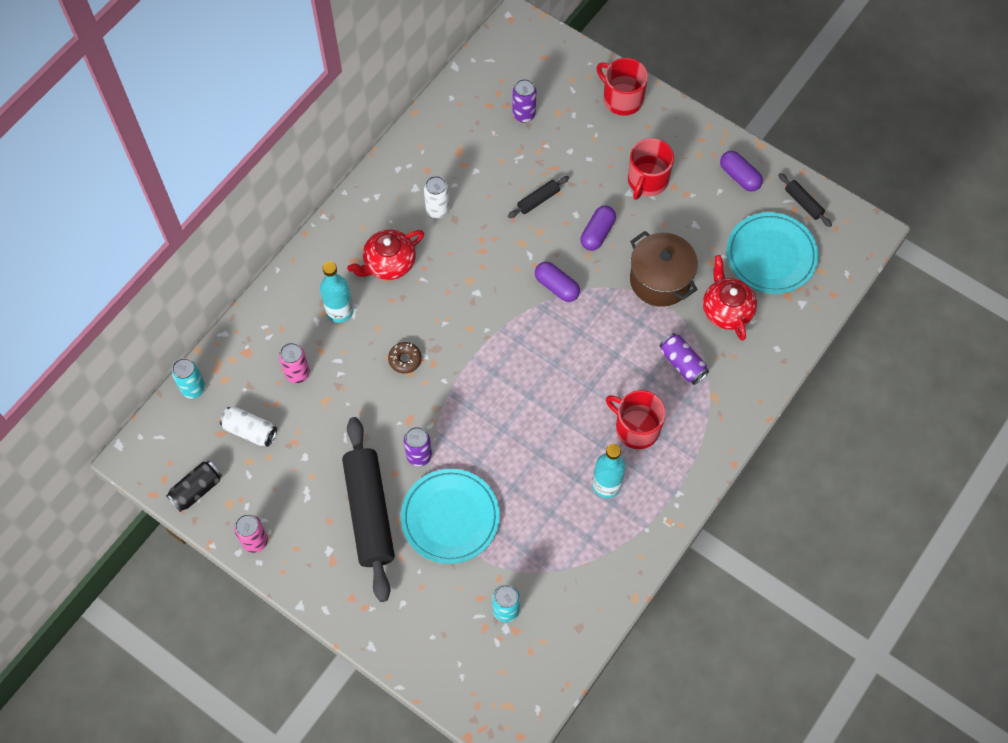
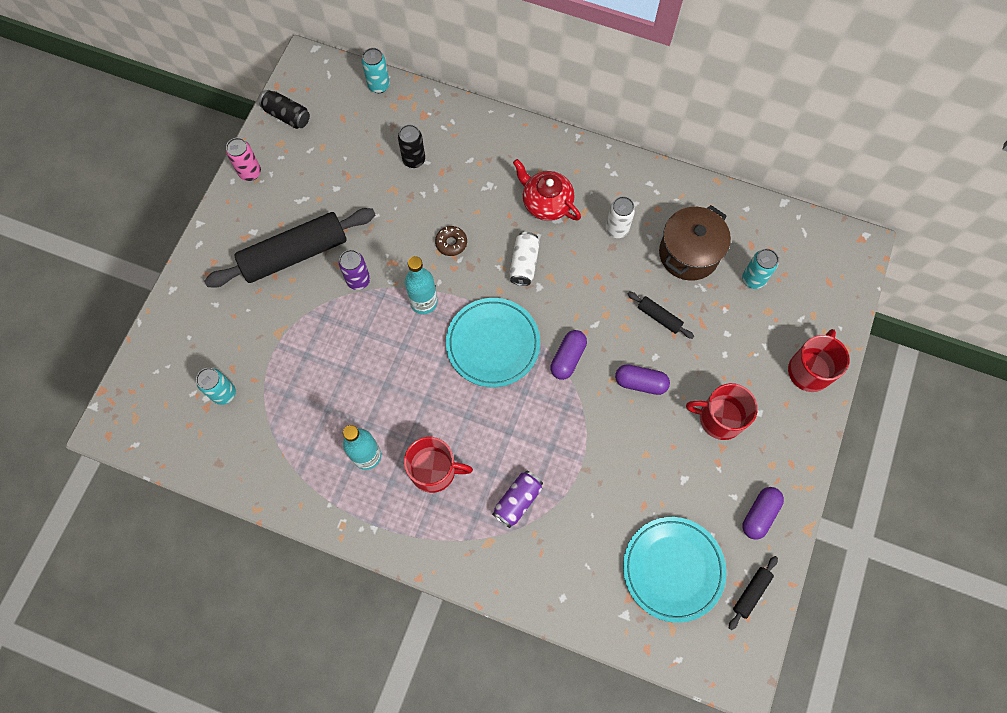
camera: 75 degrees right, 5 degrees up
(250, 431) = (350, 139): white can -> white can (524, 263)
(297, 373) = (414, 160): pink can -> black can
(339, 311) = (485, 176): turquoise bottle -> turquoise bottle (424, 302)
(450, 517) = (304, 322): turquoise plate -> turquoise plate (493, 344)
(524, 114) = (753, 279): purple can -> turquoise can
(636, 428) = (434, 470): red mug -> red mug turned 75 degrees clockwise
(660, 280) = (606, 457): brown pot -> brown pot (688, 254)
(726, 310) = (592, 534): red teapot -> none

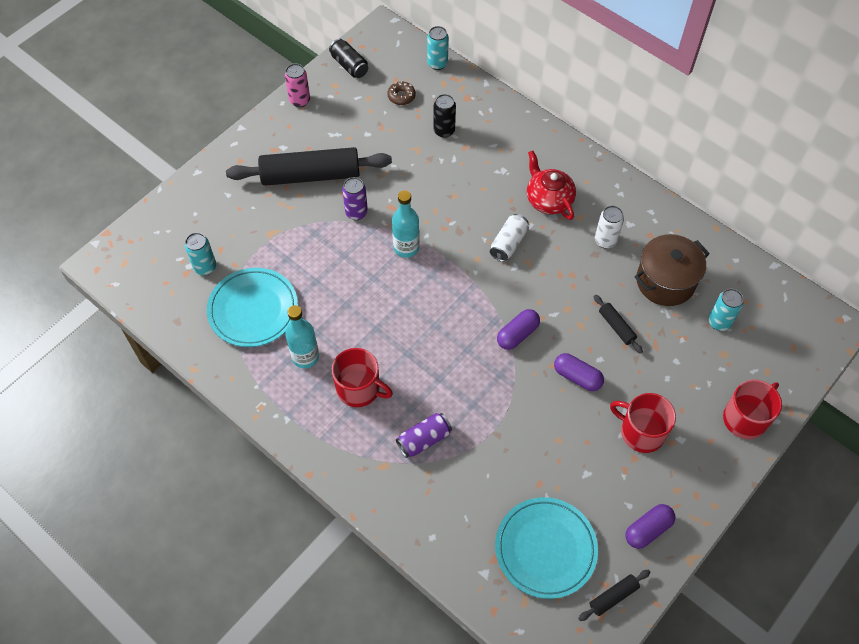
camera: 20 degrees right, 10 degrees down
(451, 243) = (450, 207): brown donut -> brown donut (401, 96)
(493, 344) = (454, 301): turquoise plate -> turquoise plate (253, 309)

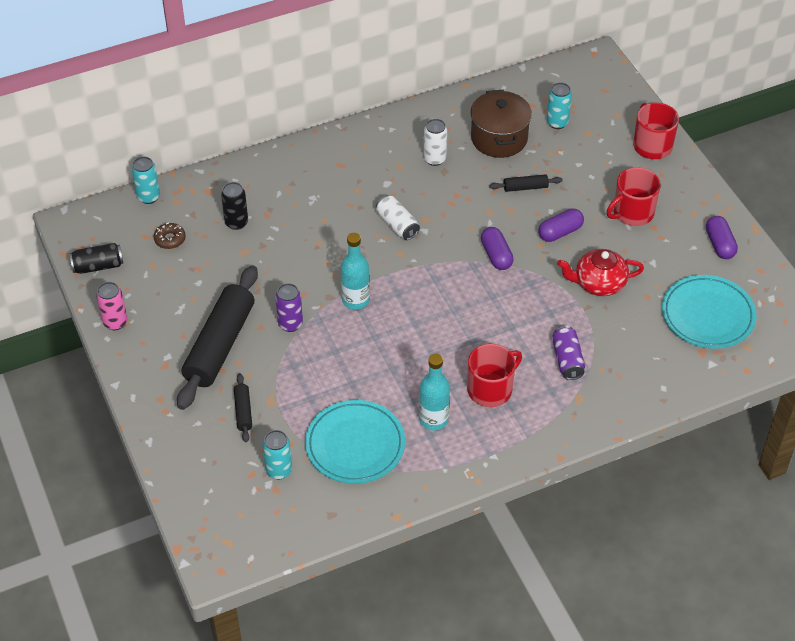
camera: 65 degrees left, 10 degrees down
(548, 199) = (366, 179): red teapot -> red teapot (598, 283)
(613, 597) = (766, 289): black rolling pin -> black rolling pin (243, 411)

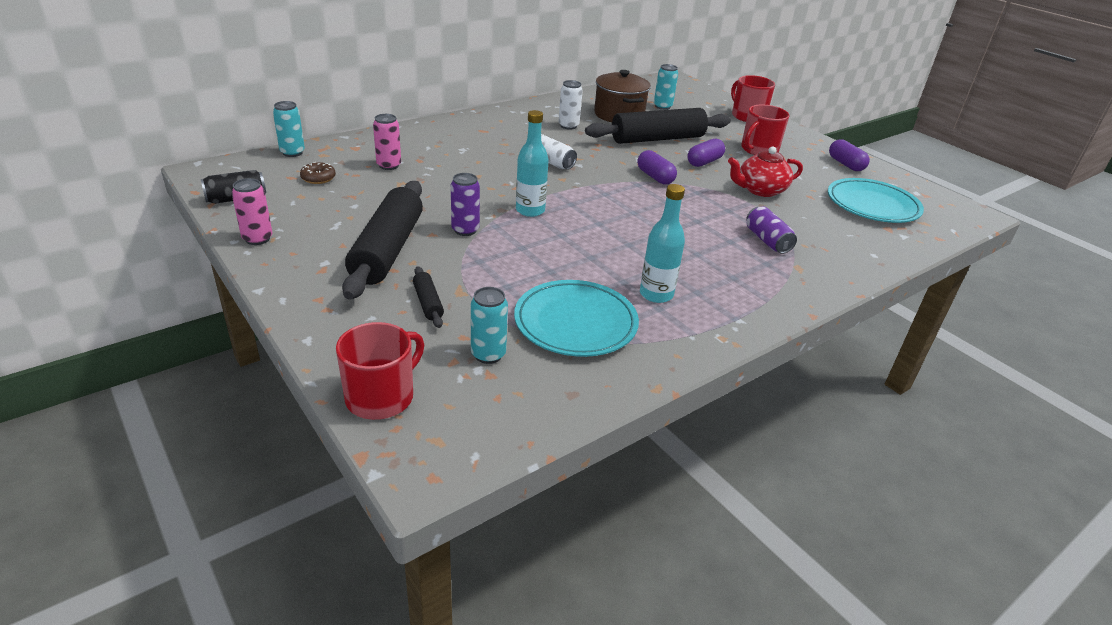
camera: 15 degrees left, 15 degrees down
(236, 223) = (389, 165): black can -> pink can
(491, 389) = (704, 266): red mug -> red mug (381, 397)
(525, 187) = (657, 139): black rolling pin -> black rolling pin, size x2.32

